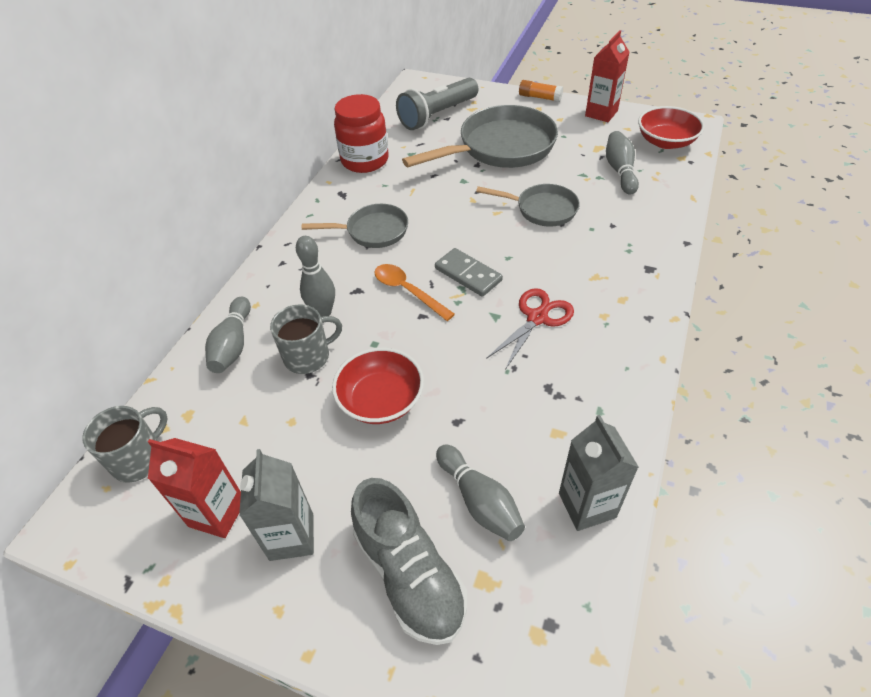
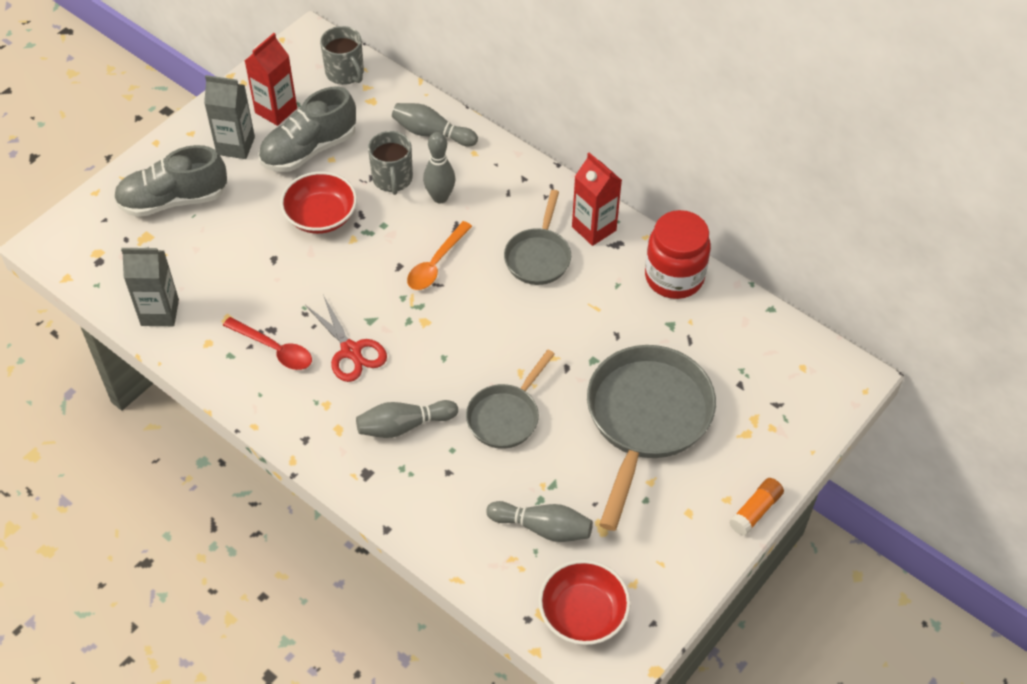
camera: 105 degrees right, 5 degrees up
(281, 449) = (309, 150): none -> grey shoe
(408, 291) = (436, 264): orange spoon -> orange spoon turned 150 degrees clockwise
(437, 115) = (750, 376): grey flashlight -> none
(468, 274) = (435, 316): grey domino -> none
(479, 501) = (200, 252): grey bowling pin -> grey bowling pin (404, 426)
(500, 148) = (646, 419): grey pan -> grey pan turned 150 degrees counterclockwise
(570, 376) = (274, 349): none -> red spoon
(601, 113) = (683, 569): red carton -> red carton (594, 228)

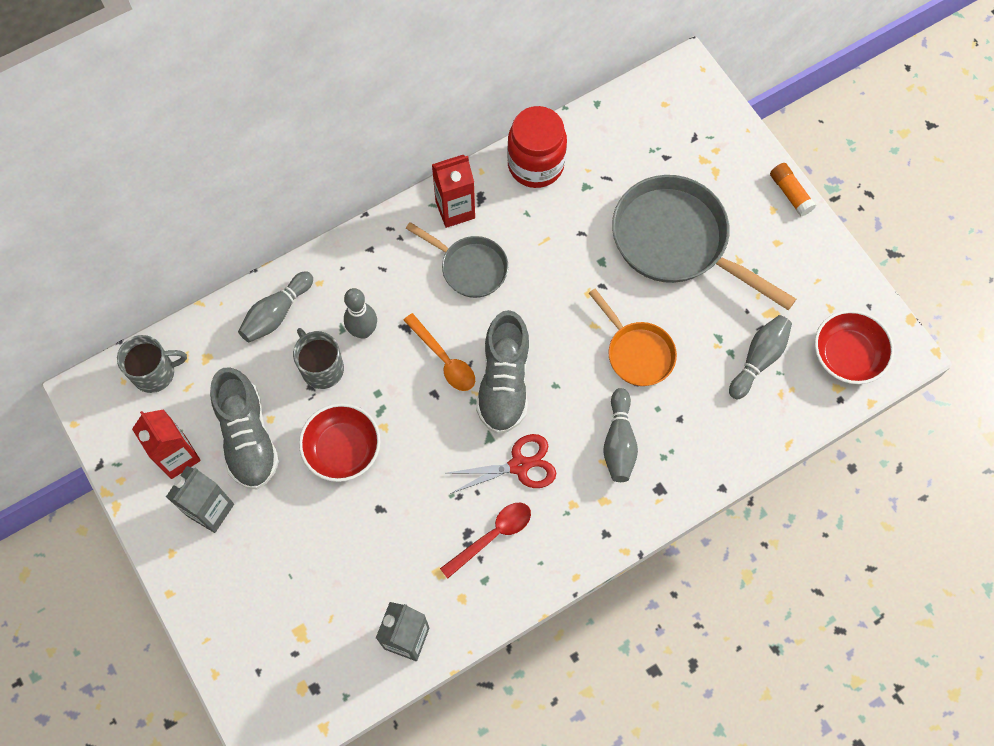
camera: 70 degrees left, 15 degrees up
(173, 200) = (260, 592): grey shoe -> grey shoe (504, 382)
(392, 179) = (321, 368): grey mug -> grey mug turned 135 degrees counterclockwise
(506, 416) = (637, 352): grey pan -> orange pan

